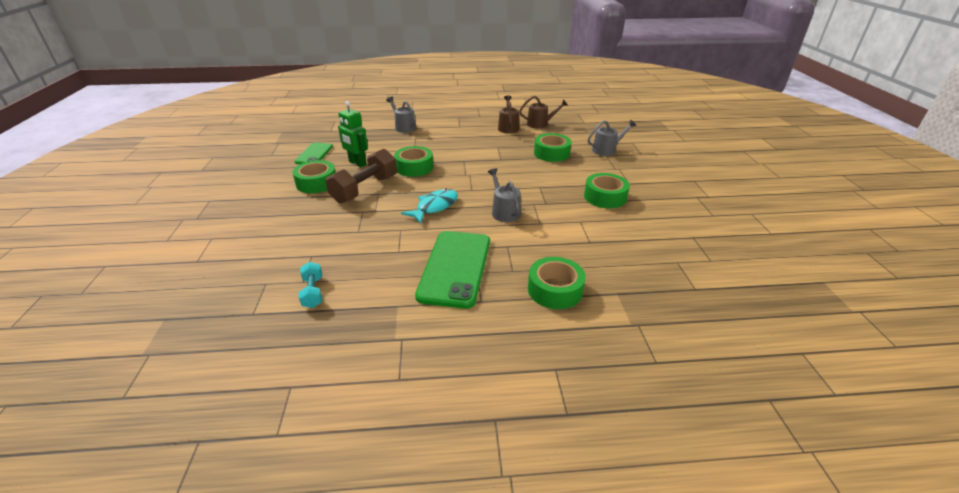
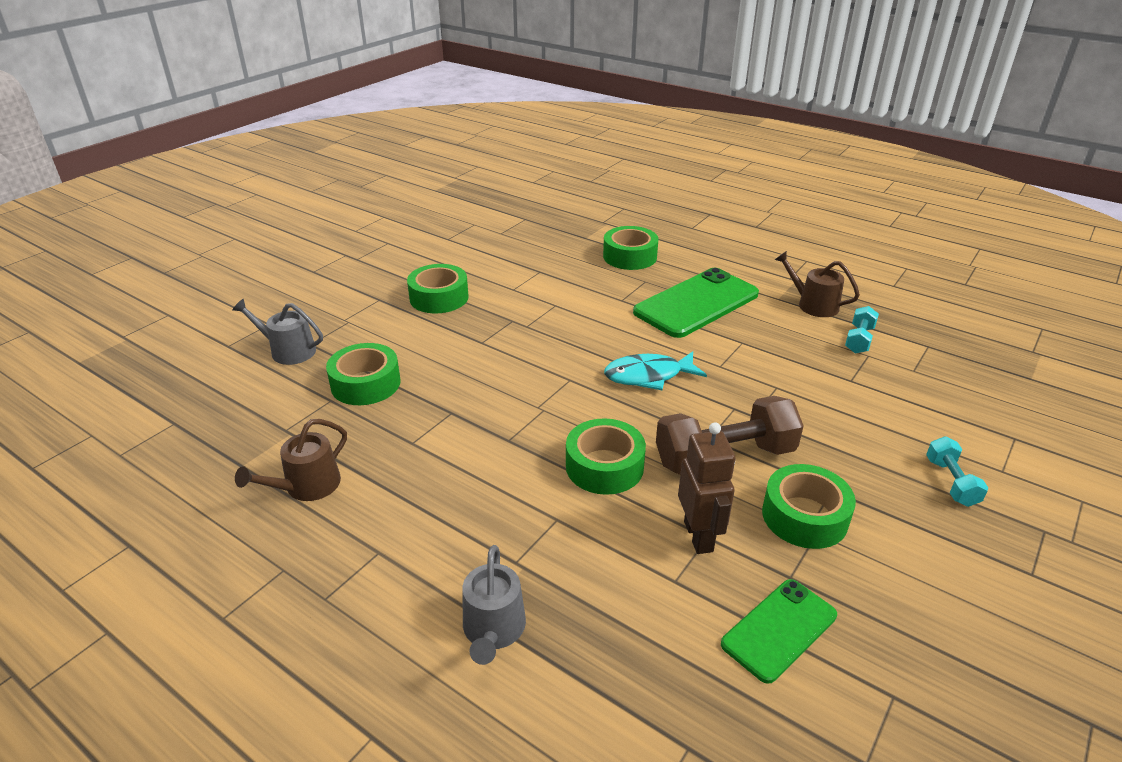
camera: 140 degrees left, 0 degrees up
(244, 221) = (951, 482): none -> turquoise dumbbell
(357, 163) = (699, 536): green robot -> brown robot
(504, 212) = (573, 332): grey watering can -> none
(540, 124) = (240, 462): brown watering can -> brown watering can (813, 305)

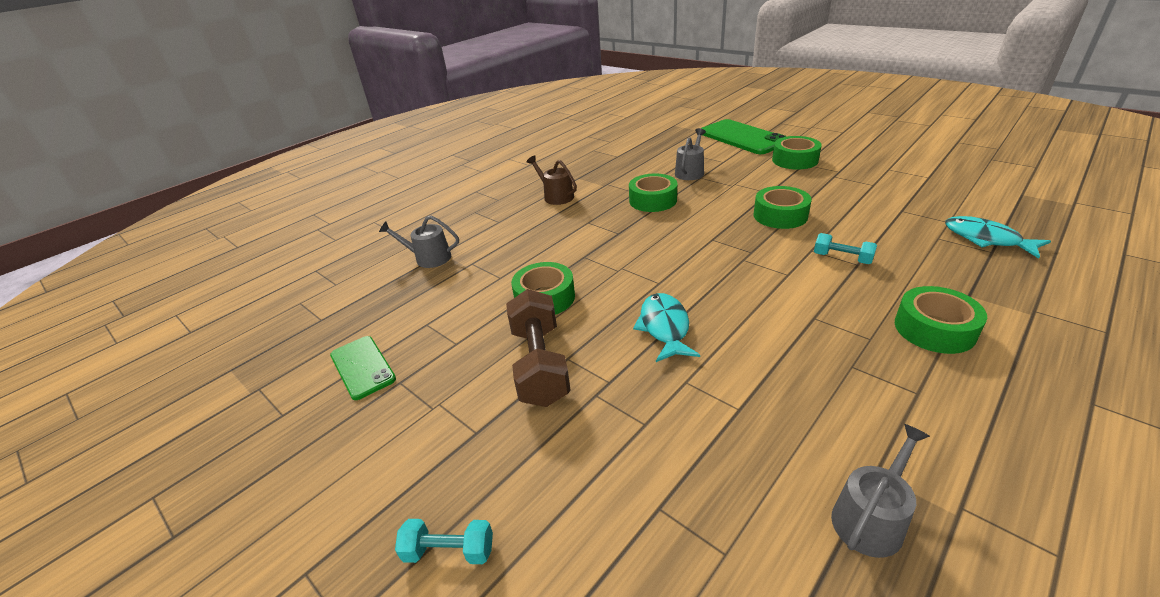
camera: 100 degrees right, 0 degrees up
(506, 217) = (986, 239): none -> turquoise fish
(696, 303) = (826, 378): green phone -> green phone (742, 137)
(699, 536) = (458, 339): brown robot -> none
(804, 516) = (452, 404): green tape -> green tape (795, 160)
(813, 305) = (870, 518): brown watering can -> grey watering can
(859, 340) = (769, 554): turquoise dumbbell -> turquoise dumbbell (842, 258)

